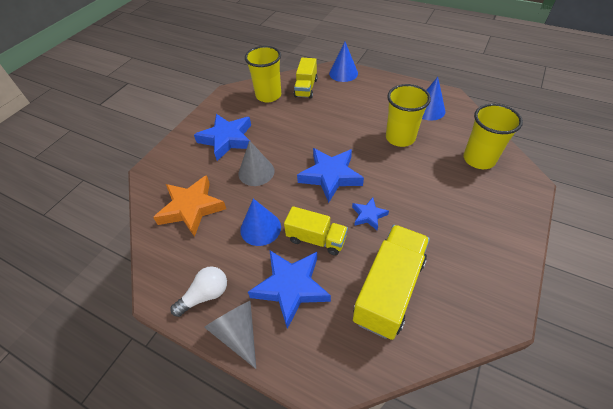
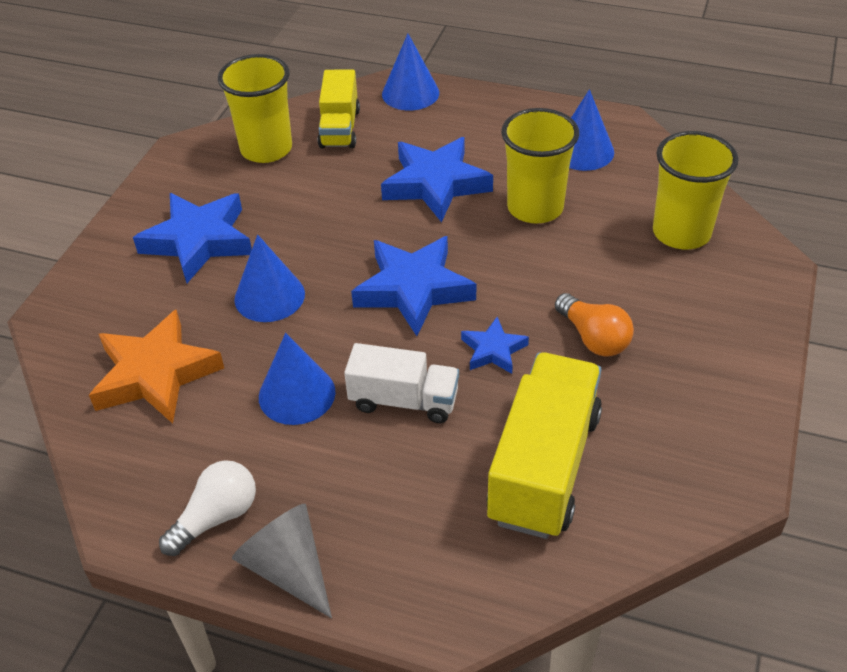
camera: 10 degrees left, 5 degrees down
(256, 172) = (269, 296): grey cone -> blue cone
(291, 287) = (371, 484): blue star -> blue star (436, 184)
(316, 239) = (404, 400): yellow truck -> white truck
(425, 214) = (593, 338): none -> orange light bulb

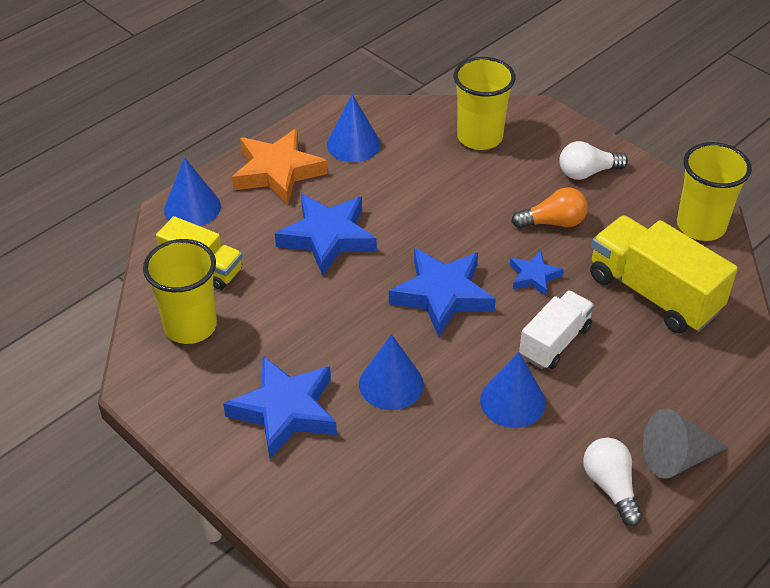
camera: 65 degrees left, 0 degrees up
(155, 374) = (436, 486): orange star -> orange star (277, 172)
(535, 208) = (399, 195): yellow cup -> yellow cup (701, 226)
(706, 340) = (587, 172): none -> white light bulb

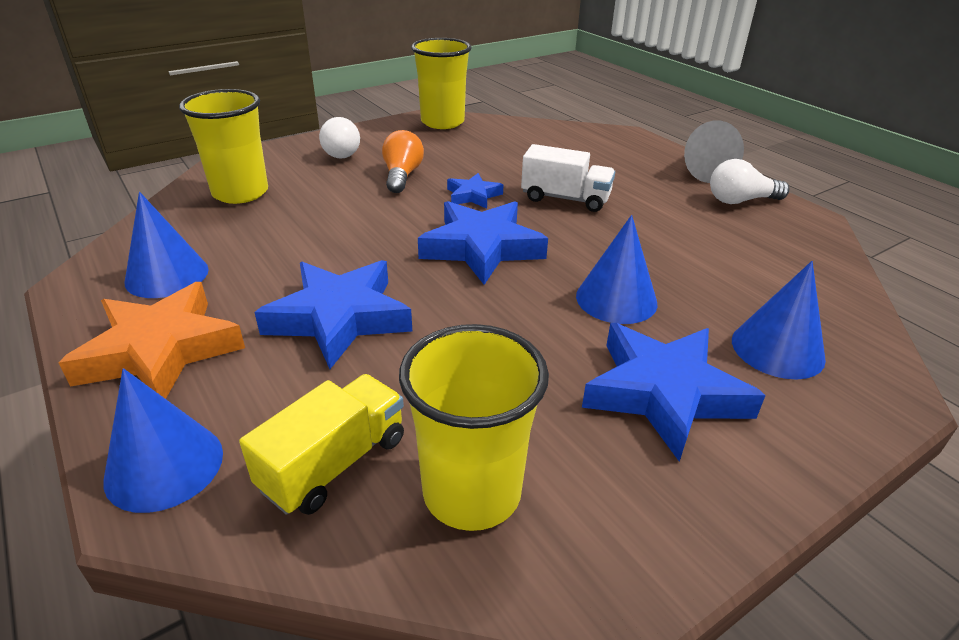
camera: 80 degrees left, 10 degrees down
(512, 401) = (642, 230): blue cone -> blue cone (777, 349)
(555, 342) = (565, 199): white truck -> white truck turned 150 degrees clockwise
(653, 294) = (515, 150): yellow truck -> none

